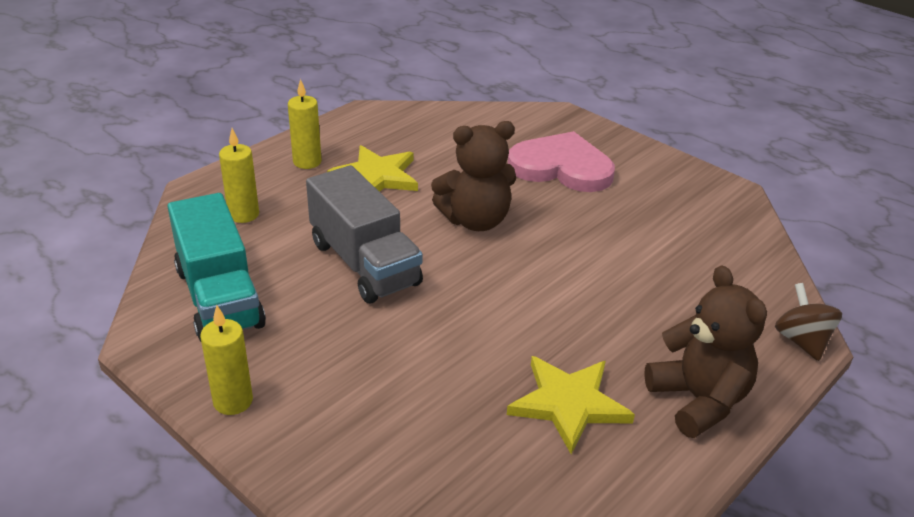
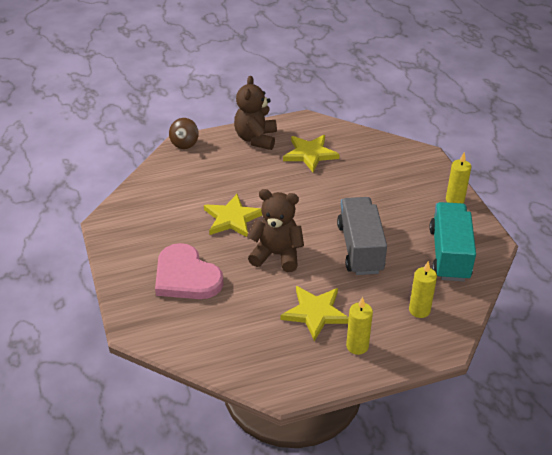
camera: 150 degrees left, 5 degrees up
(581, 246) = (232, 218): none -> yellow star

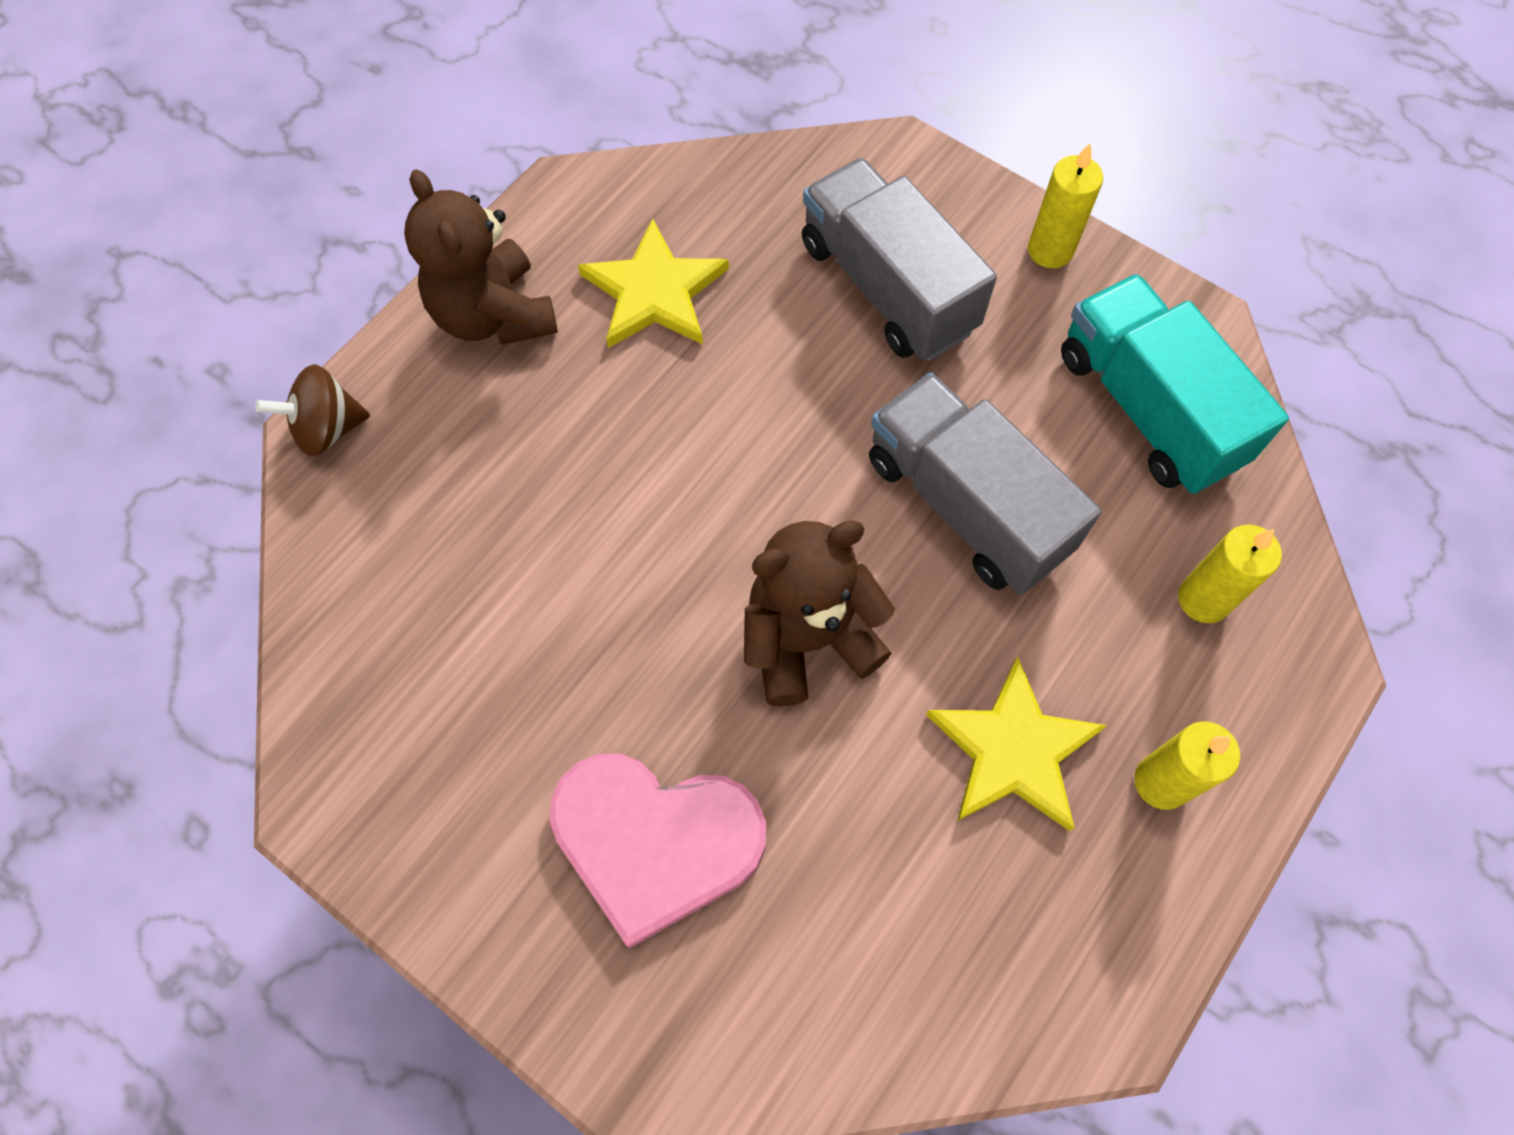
camera: 35 degrees left, 25 degrees up
(184, 143) = (327, 429): brown spinning top -> brown spinning top turned 90 degrees clockwise
(232, 218) = (627, 594): yellow star -> none
(387, 185) = (887, 287): none -> grey truck

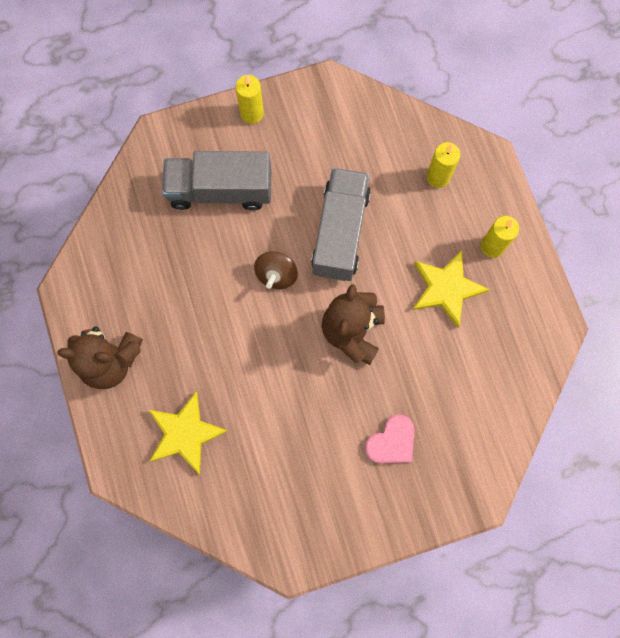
camera: 55 degrees left, 10 degrees up
(327, 429) = (116, 466): brown spinning top -> brown spinning top (276, 275)
(654, 292) = (150, 286): yellow star -> yellow star (185, 433)
(655, 841) = (392, 442): pink heart -> pink heart, size x0.58
(966, 505) = (340, 232): grey truck -> grey truck turned 105 degrees clockwise
(1147, 408) = (349, 134): turquoise truck -> none

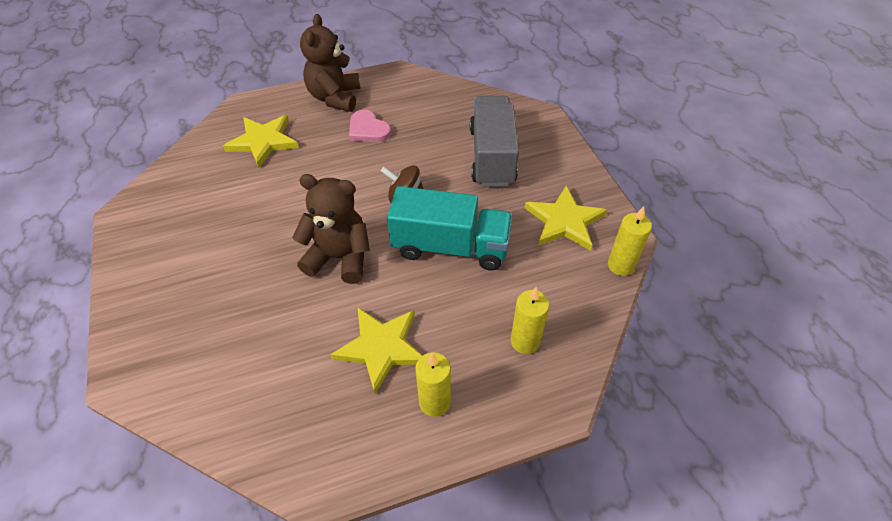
camera: 90 degrees right, 25 degrees down
(252, 113) = (576, 176): yellow candle -> yellow candle (620, 265)
(310, 132) = (564, 221): none -> yellow star
(340, 232) = (450, 247): grey truck -> turquoise truck
(392, 442) = (213, 292): pink heart -> pink heart (368, 129)

